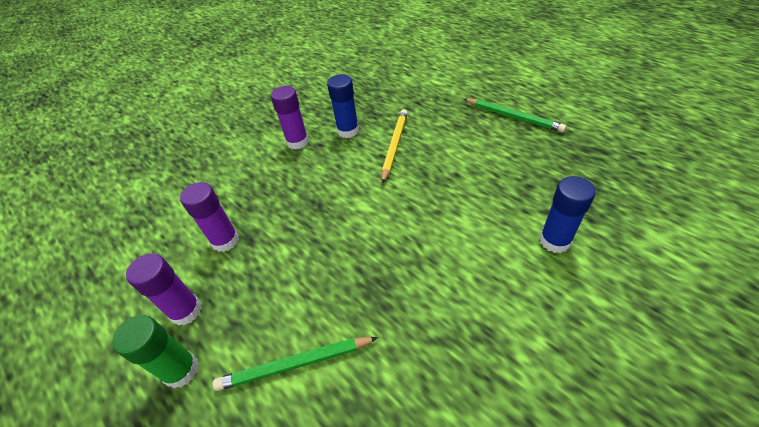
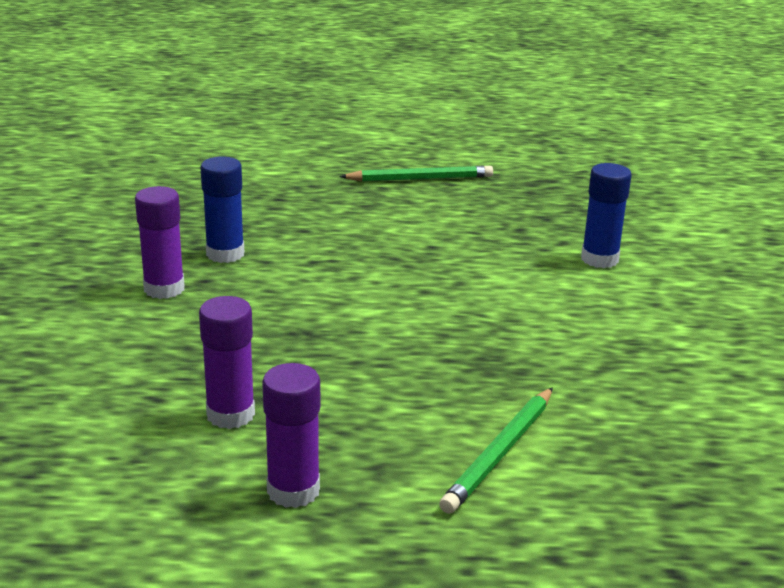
camera: 50 degrees left, 20 degrees down
(181, 370) = (379, 530): green glue stick -> none
(394, 146) = (316, 247): yellow pencil -> none

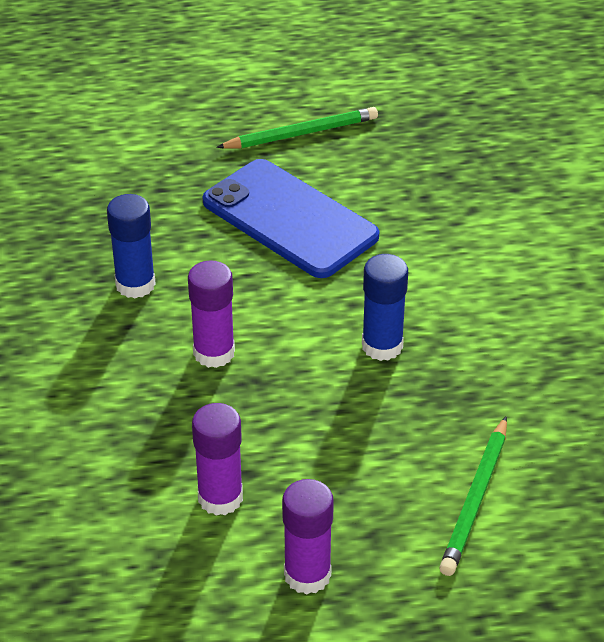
camera: 10 degrees left, 15 degrees up
(164, 289) = (93, 345): purple glue stick -> purple glue stick (214, 353)
(387, 229) = (289, 219): none -> blue phone
(599, 259) = (514, 230): blue glue stick -> blue glue stick (382, 346)

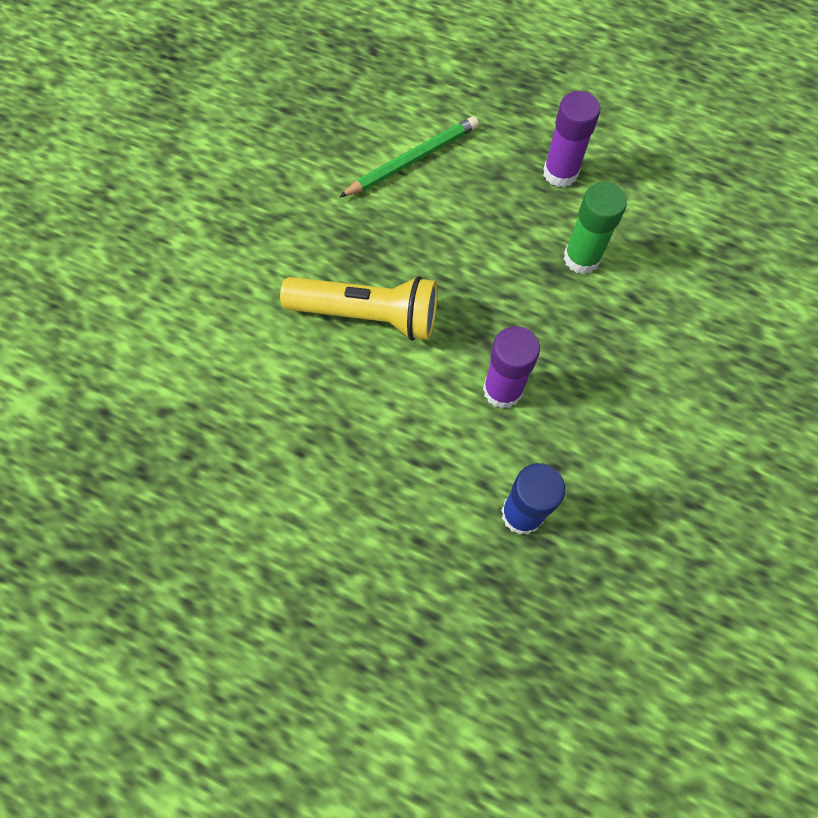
camera: 145 degrees left, 25 degrees up
(220, 498) = (581, 258): purple glue stick -> green glue stick
(289, 219) = (327, 507): blue phone -> none
(301, 133) = (217, 632): green pencil -> none
(382, 346) = (367, 315): blue glue stick -> yellow flashlight

